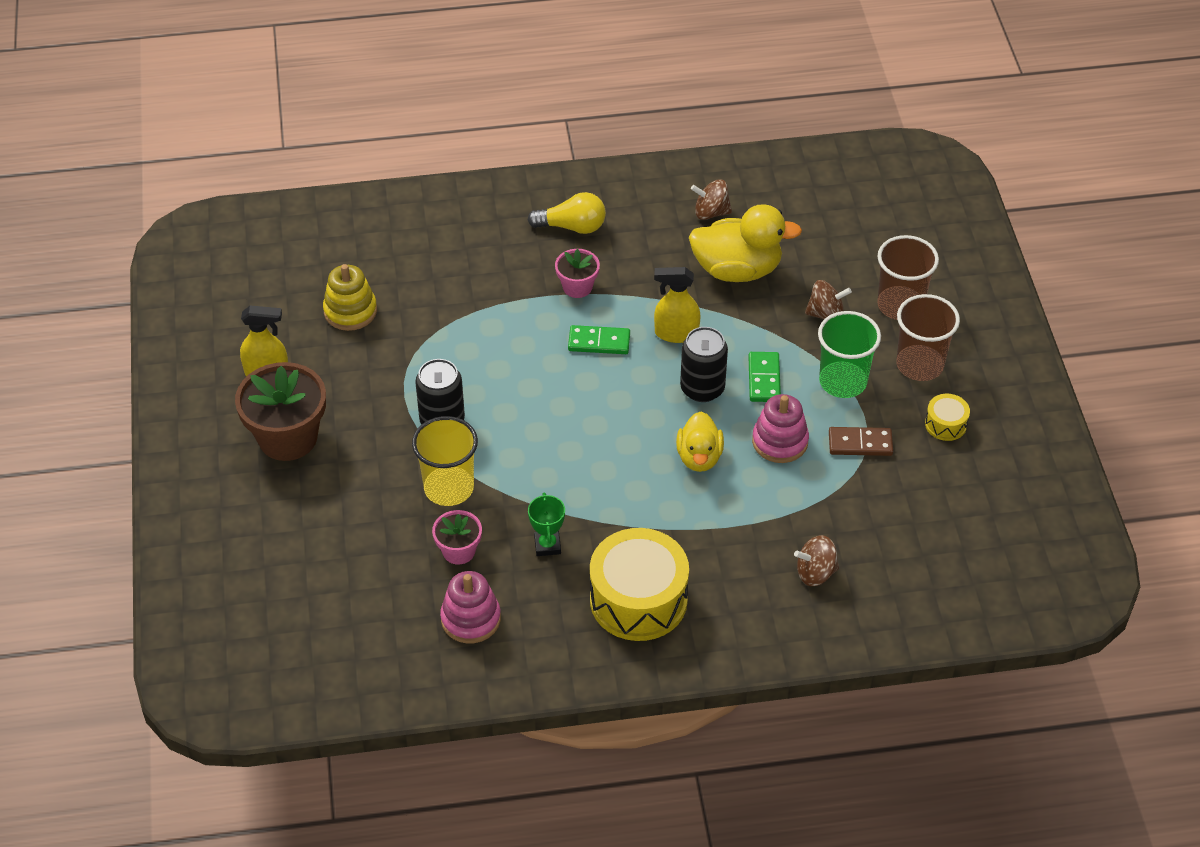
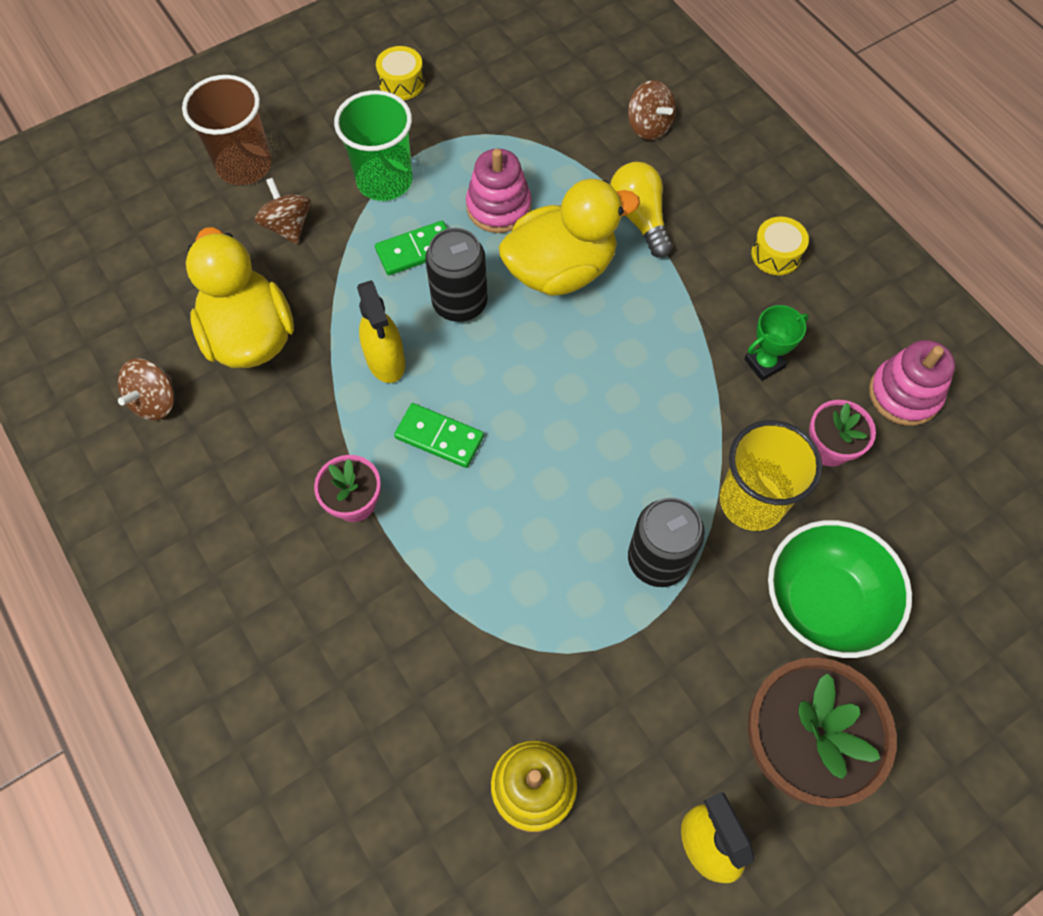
camera: 115 degrees left, 15 degrees up
(358, 493) = (823, 602): none -> green bowl
(572, 227) = (243, 558): yellow light bulb -> yellow light bulb (639, 218)
(599, 342) = (439, 437): green domino -> green domino turned 45 degrees counterclockwise
(638, 600) = (776, 254): yellow drum -> yellow drum, size x0.46
(699, 457) = (560, 270): yellow duck -> yellow duck, size x1.60
(711, 212) = (155, 401): brown spinning top -> brown spinning top turned 45 degrees clockwise
(860, 443) = (464, 141): brown domino -> none
(919, 365) = (328, 125): brown cup -> none

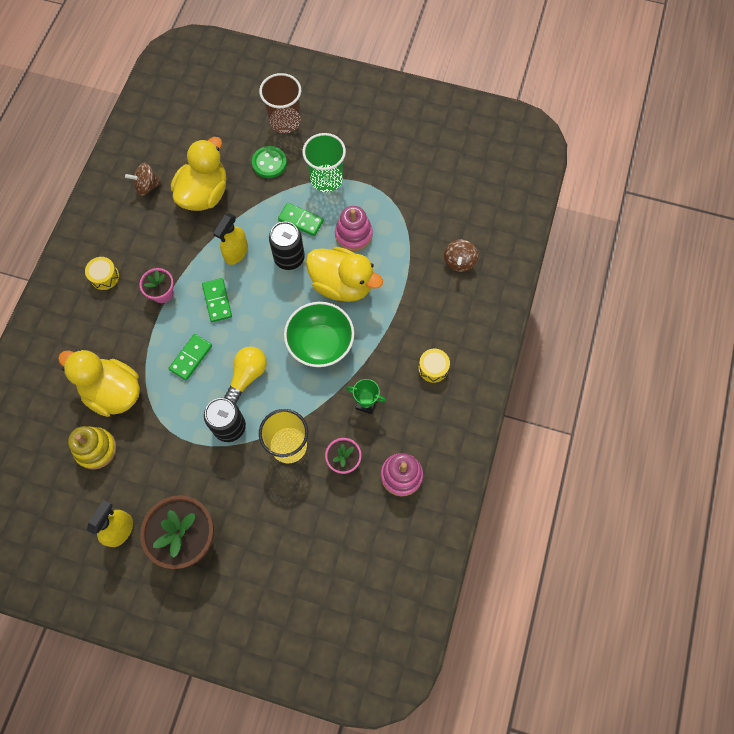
camera: 50 degrees right, 5 degrees up
(288, 226) = (269, 163): brown spinning top -> green button
(401, 83) = (387, 143): yellow drum -> yellow drum (104, 277)
(456, 690) = (113, 392): none -> yellow duck
(499, 536) = (191, 358): none -> green domino
(639, 218) = (400, 296): yellow light bulb -> yellow light bulb (247, 376)
(823, 602) = (262, 507): green bowl -> green bowl (320, 344)

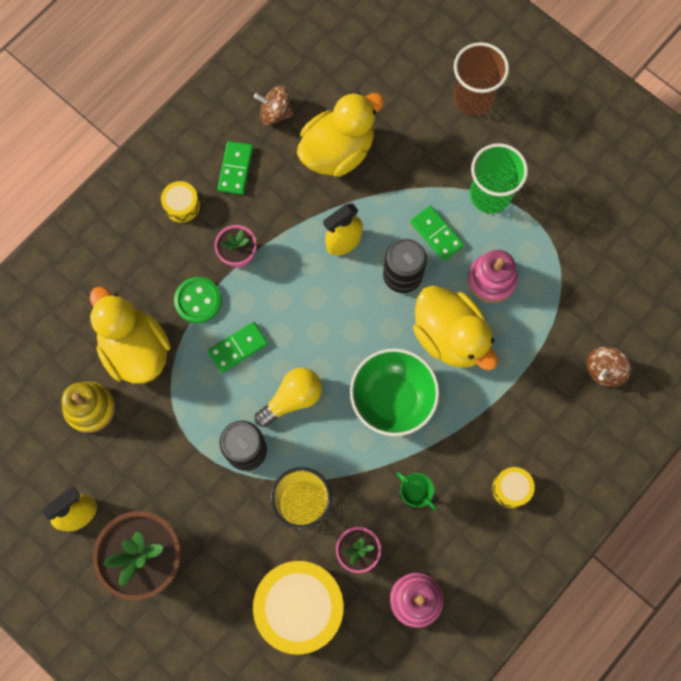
camera: 25 degrees right, 5 degrees up
(217, 301) = (296, 292): green domino -> green domino (235, 169)
(269, 163) = (431, 144): green button -> green button (198, 301)
(319, 519) = (300, 607): none -> yellow drum

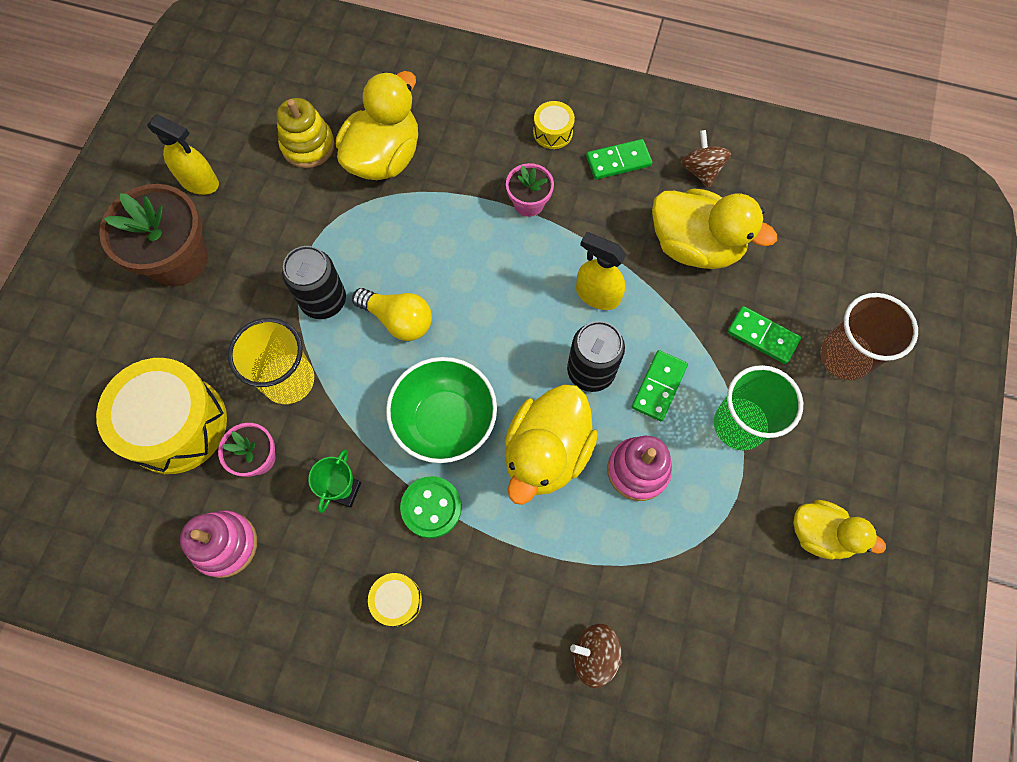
camera: 65 degrees right, 5 degrees down
(198, 301) = (461, 189): green button -> green button (431, 507)
(238, 348) = (429, 246): green domino -> green domino (762, 336)
(587, 184) = (820, 534): none -> yellow duck

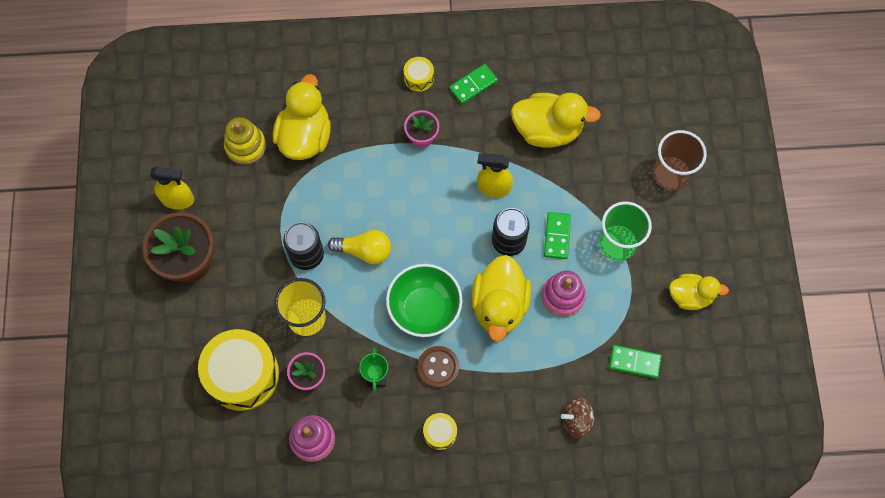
camera: 20 degrees left, 0 degrees up
(431, 507) = (438, 367): green button -> brown button
(701, 170) = (533, 73): brown spinning top -> none
(762, 336) = (613, 179): green domino -> green domino (634, 362)

